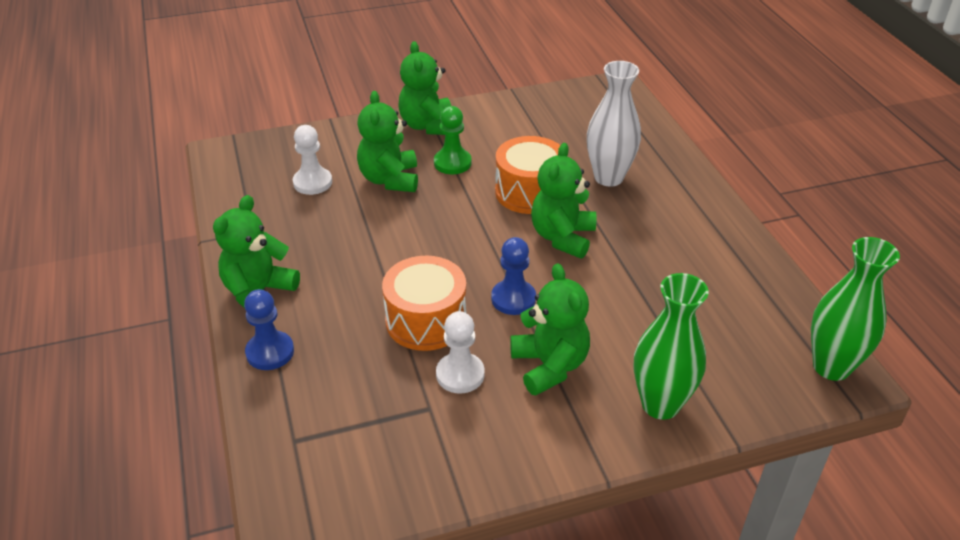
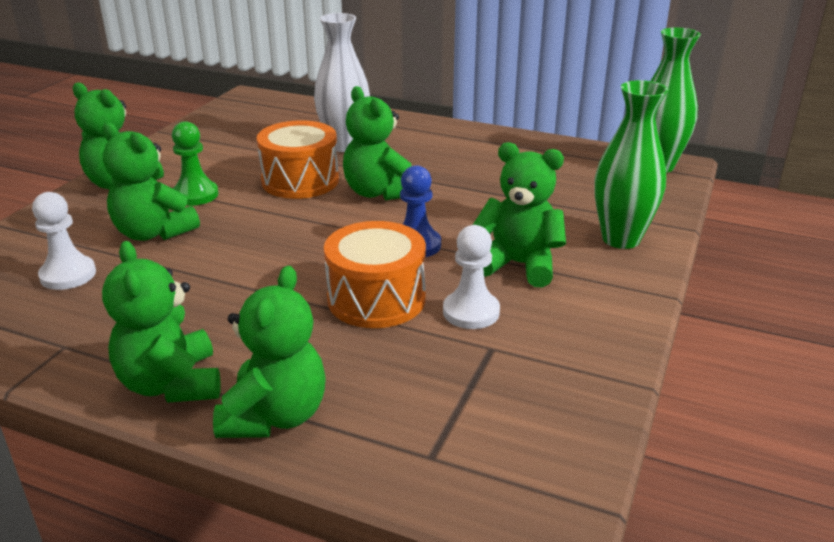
camera: 50 degrees left, 10 degrees down
(270, 352) = (275, 416): blue pawn -> green teddy bear

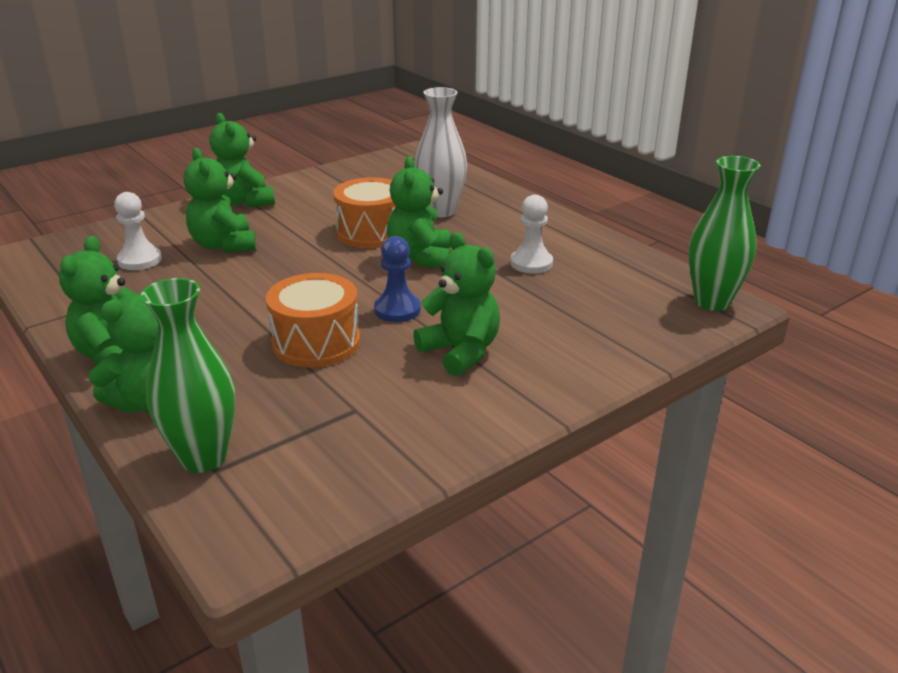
camera: 30 degrees right, 0 degrees up
(195, 195) = (283, 224): green pawn -> none
(471, 312) = (374, 376): white pawn -> white pawn (531, 263)
(621, 239) = (582, 358): green vase -> green vase (203, 457)

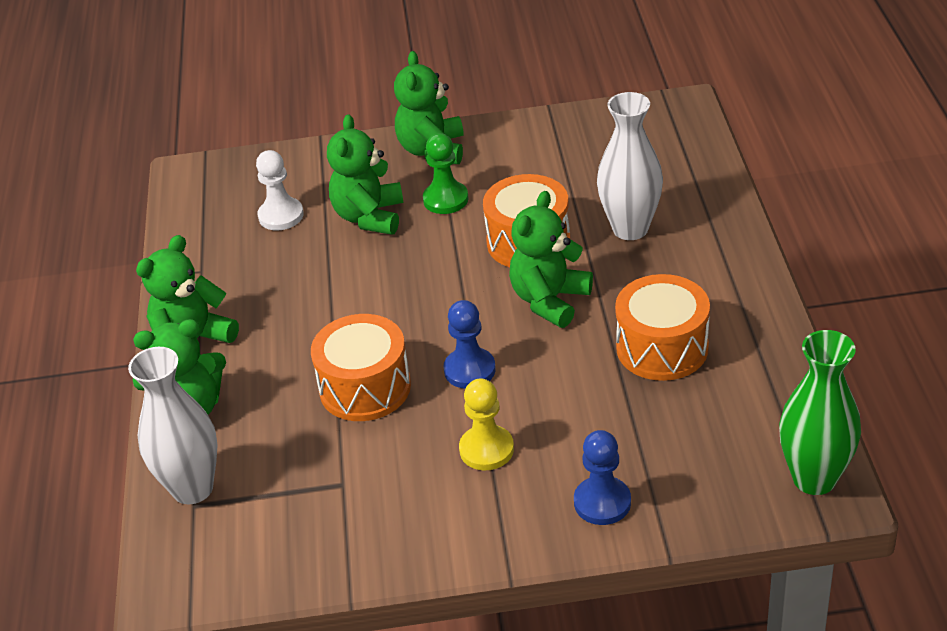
camera: 35 degrees right, 10 degrees up
(203, 457) = (192, 488): green vase -> white vase
(281, 224) = (445, 199): none -> green pawn
(460, 352) = (486, 449): green teddy bear -> yellow pawn
(531, 263) = (662, 348): white pawn -> orange drum
(585, 356) = (602, 502): none -> blue pawn

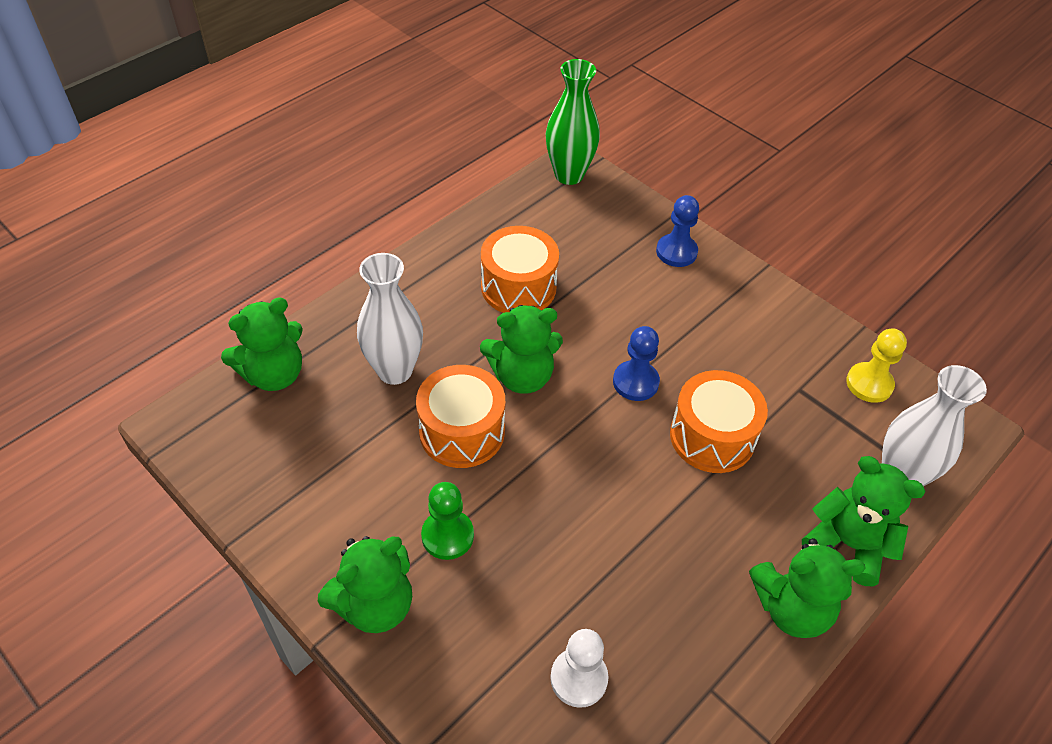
camera: 135 degrees left, 10 degrees up
(369, 217) = (519, 587): green teddy bear -> green teddy bear (274, 374)
(486, 449) = (694, 329): yellow pawn -> yellow pawn (869, 384)

